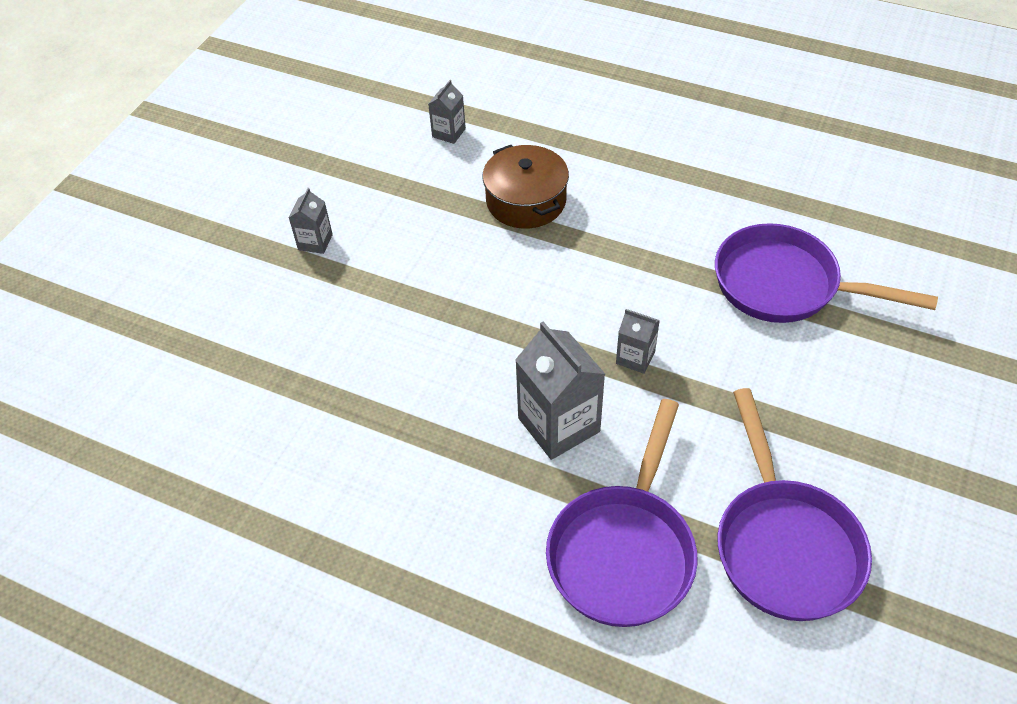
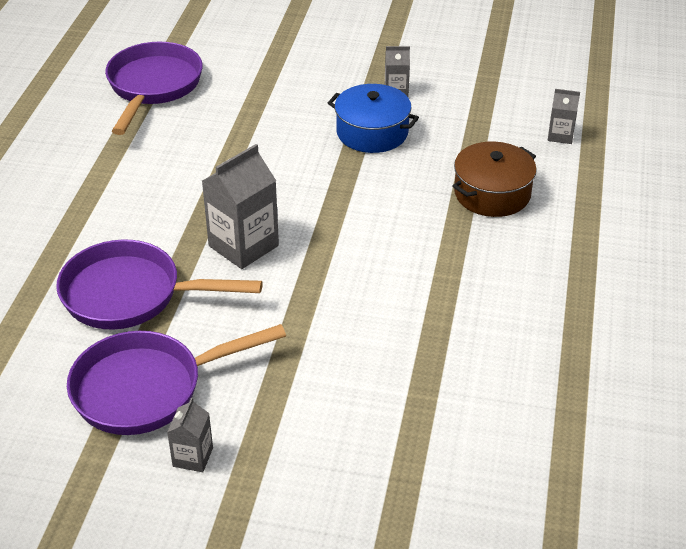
camera: 75 degrees right, 10 degrees down
(386, 276) = (372, 132): none -> blue pot
(635, 357) = (326, 282): grey carton -> grey carton (193, 457)
(785, 285) = (448, 377): purple pan -> purple pan (153, 87)

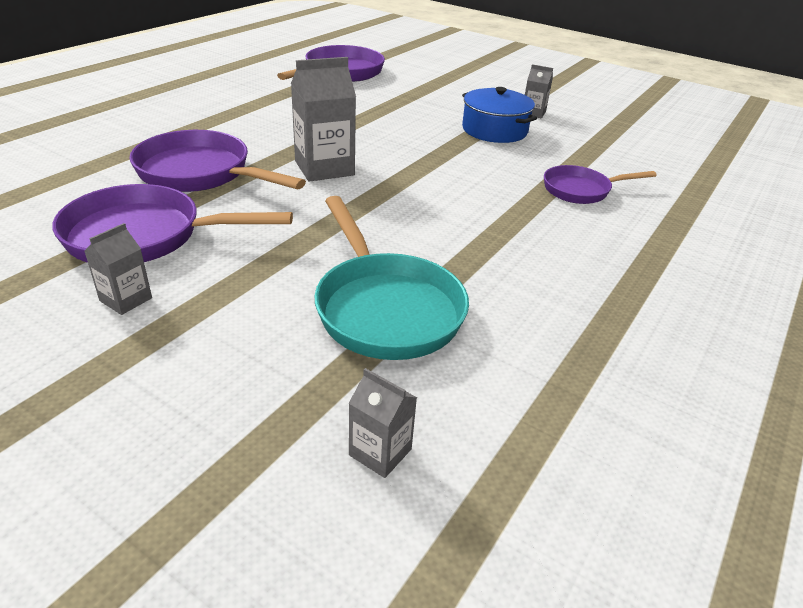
camera: 20 degrees right, 5 degrees down
(403, 387) = (385, 308): none -> turquoise pan
(492, 193) = (581, 190): brown pot -> purple pan
(560, 135) = (672, 169): grey carton -> grey carton (380, 452)

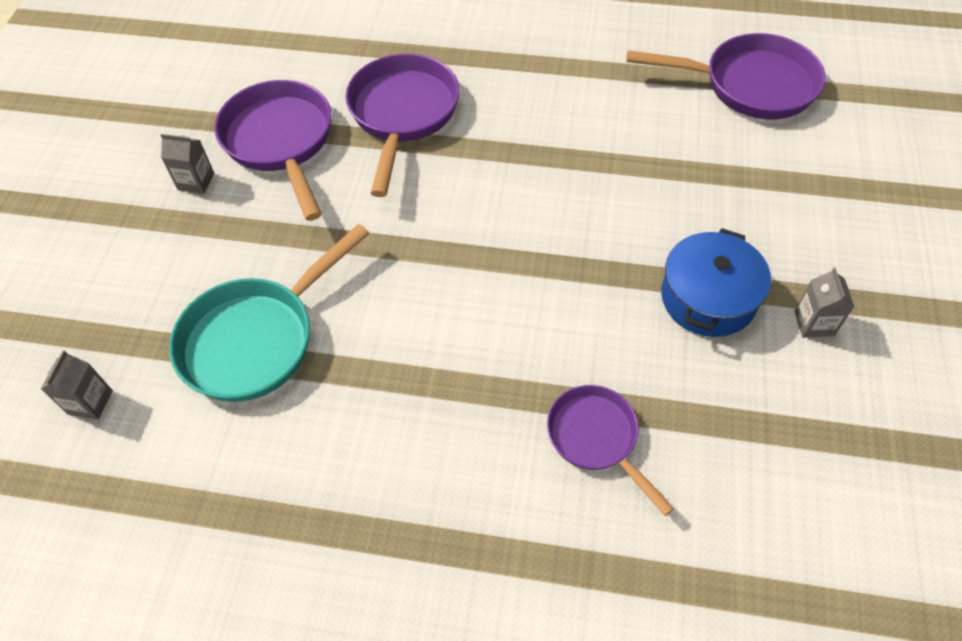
camera: 70 degrees right, 20 degrees up
(324, 168) = (477, 190): grey carton -> none

